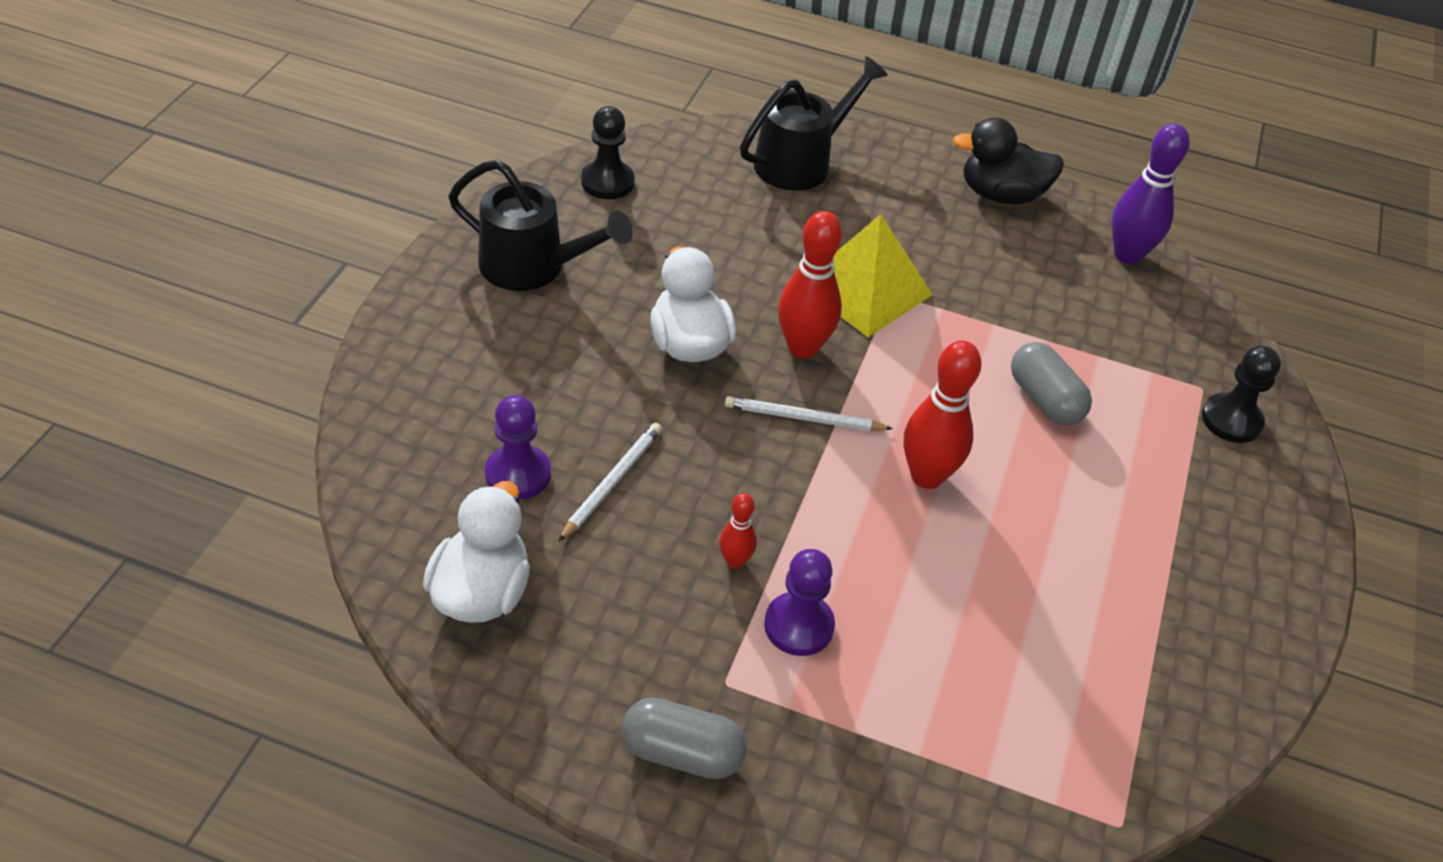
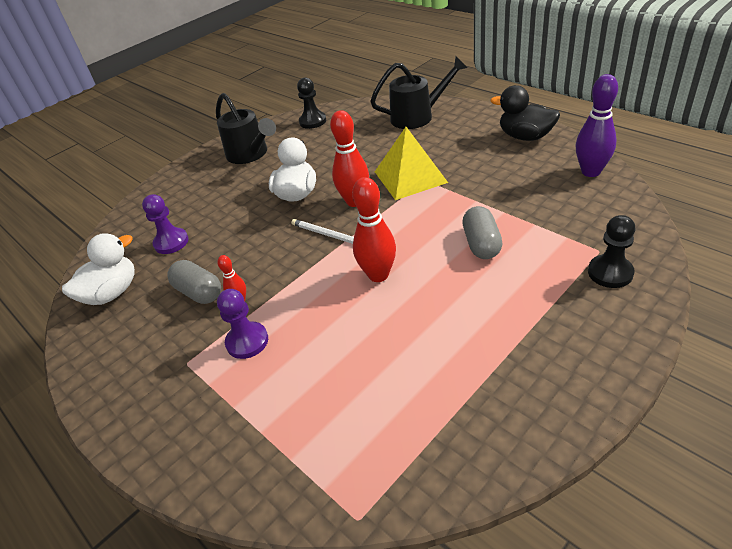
camera: 35 degrees right, 5 degrees down
(612, 482) = (210, 252): white pencil -> none
(682, 753) = (136, 395): grey capsule -> grey capsule (199, 292)

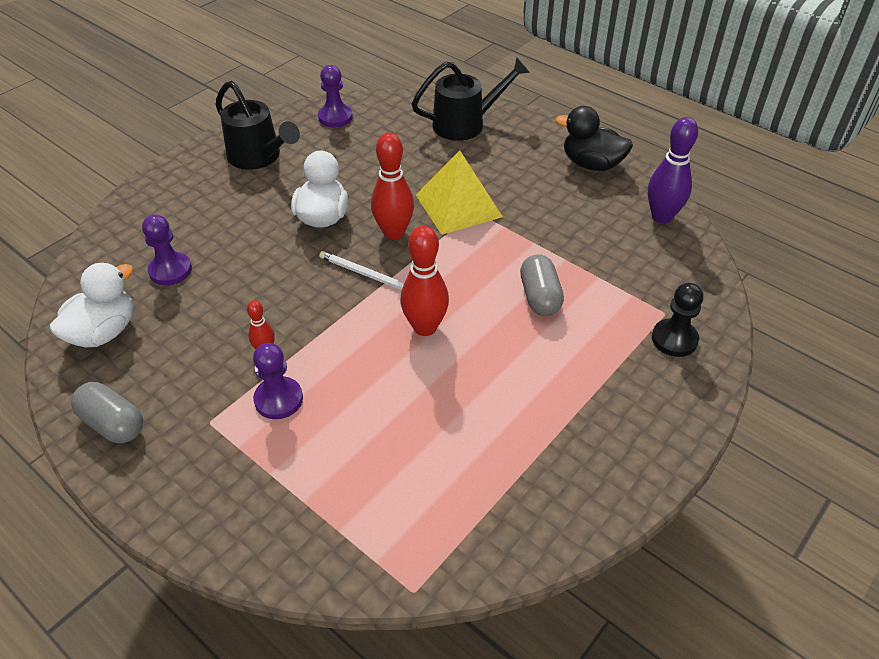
camera: 10 degrees left, 5 degrees up
(199, 292) = (214, 337): grey capsule -> grey capsule (113, 424)
(313, 121) = (335, 117): black pawn -> purple pawn

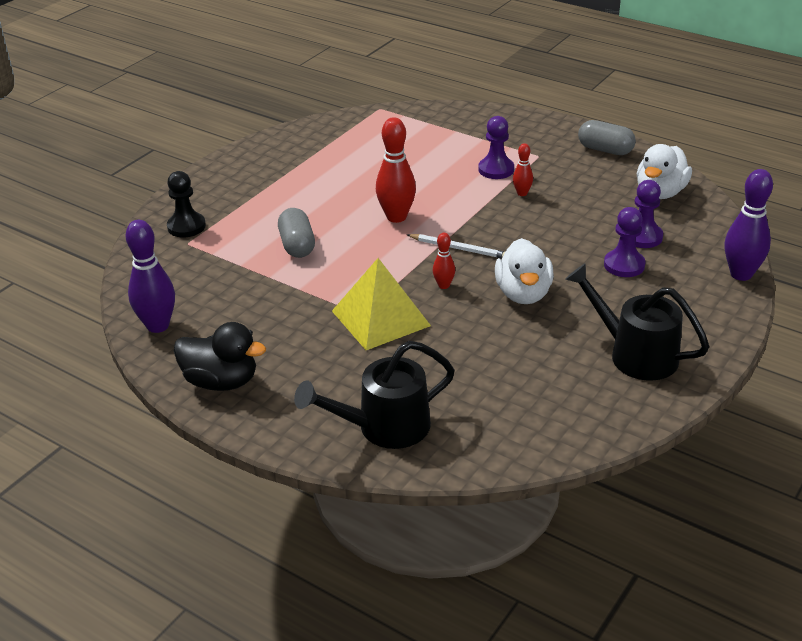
camera: 175 degrees right, 10 degrees down
(112, 218) = (741, 274): none -> purple bowling pin
(335, 117) = (568, 421): purple pawn -> purple pawn (624, 265)
(394, 233) = (444, 285): red bowling pin -> red bowling pin, size x0.52

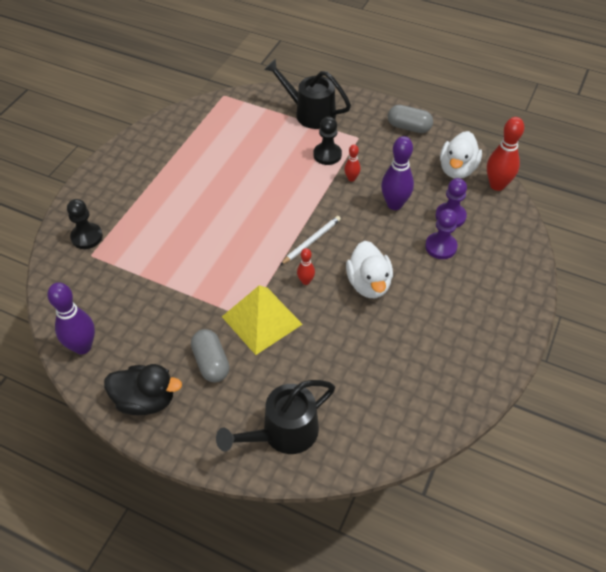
camera: 10 degrees left, 15 degrees up
(297, 245) = (182, 249): grey capsule -> grey capsule (211, 362)
(396, 217) = (256, 212): red bowling pin -> red bowling pin (497, 185)
(459, 248) = (311, 241): white pencil -> white pencil turned 60 degrees counterclockwise
(496, 169) = (327, 155): purple pawn -> black pawn
(634, 354) = (461, 337): black watering can -> black watering can (309, 113)
(741, 274) = (529, 248): purple bowling pin -> purple bowling pin (394, 204)

